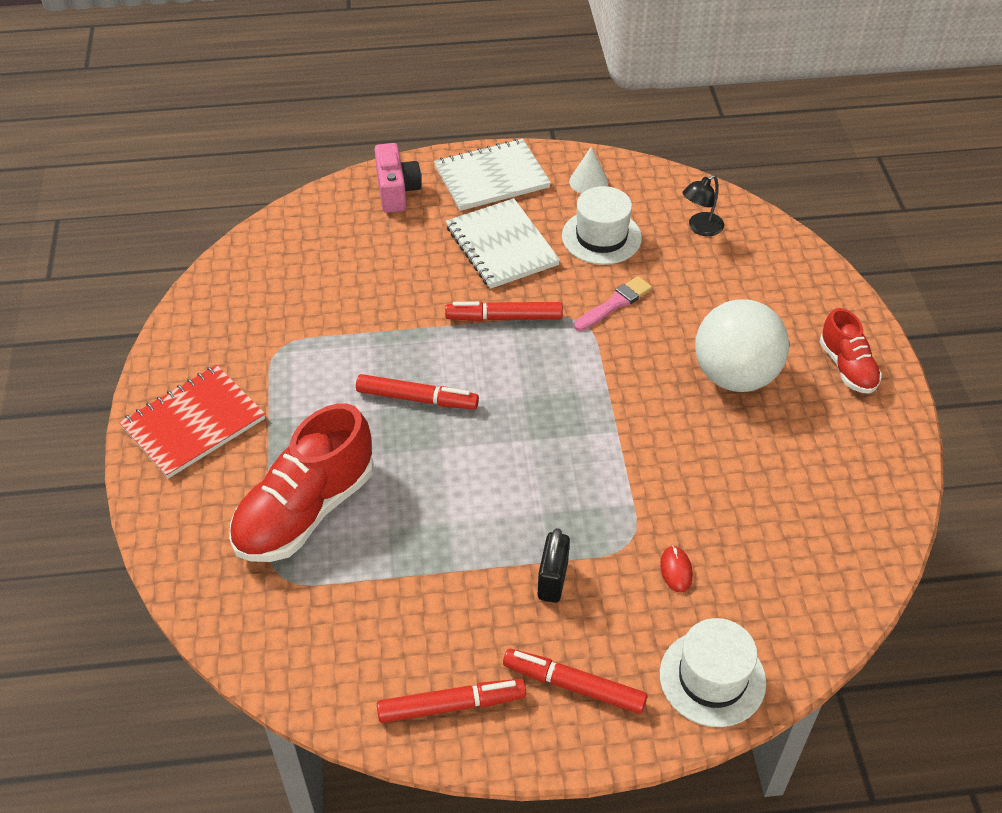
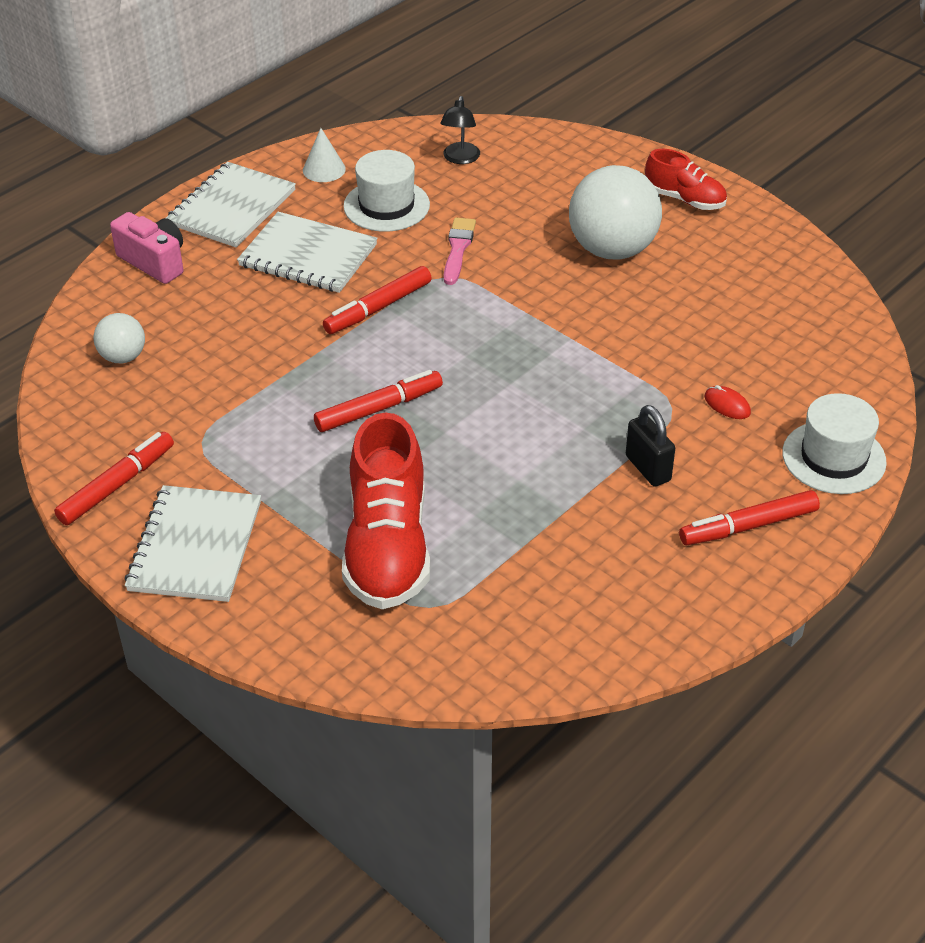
camera: 40 degrees left, 5 degrees down
(194, 423) = (195, 546): red notebook -> white notebook
(301, 252) = (123, 357): none -> white ball
(451, 705) = (678, 600): red marker -> red marker (117, 485)

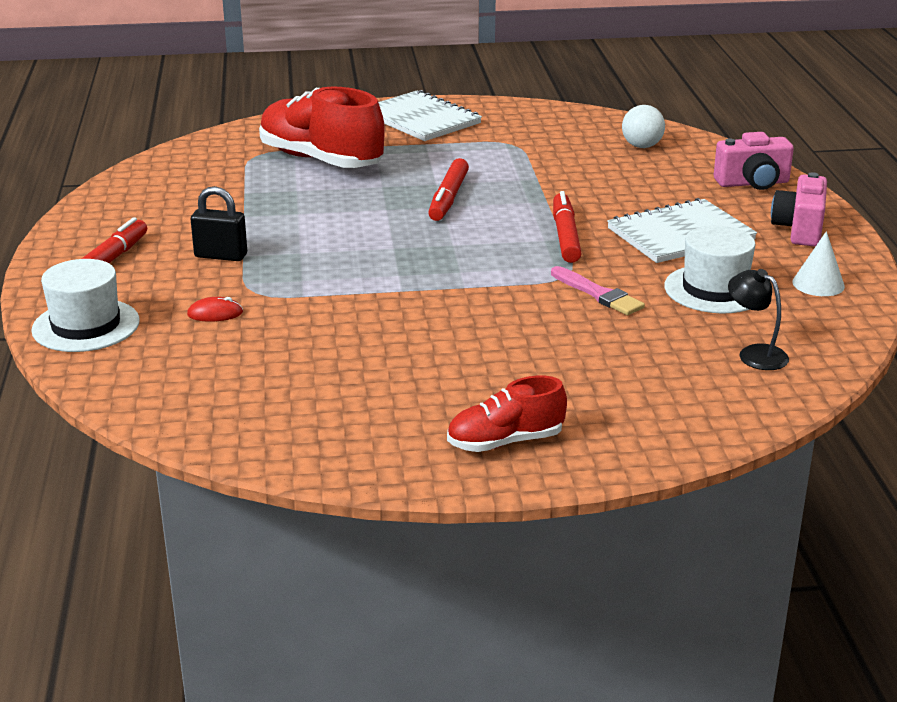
camera: 130 degrees right, 15 degrees down
(117, 485) = (510, 115): red marker -> none
(232, 208) = (799, 229): white notebook -> pink camera
(612, 250) = (486, 361): white ball -> none

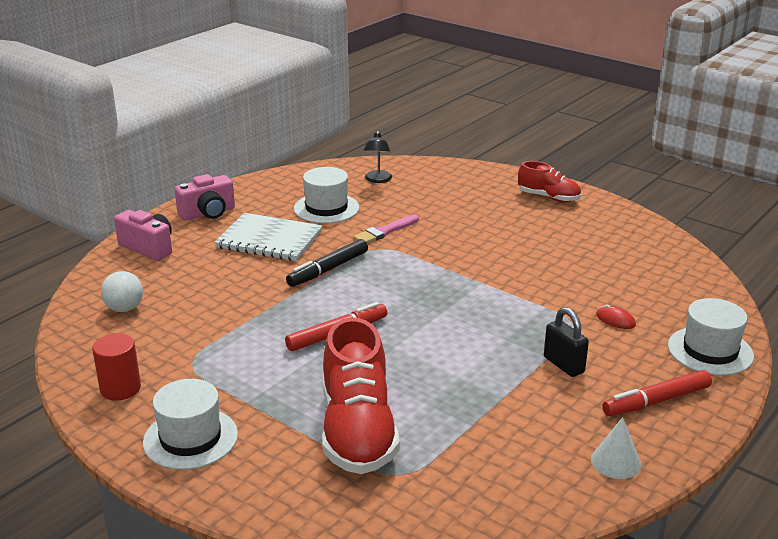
camera: 135 degrees left, 0 degrees up
(420, 119) = (190, 438): white notebook -> white hat
(521, 118) = (120, 388): none -> red cylinder
(565, 236) = (328, 269): red marker -> black marker
(598, 294) = (384, 231): pink brush -> pink brush turned 135 degrees counterclockwise
(818, 284) = (276, 189): white cone -> white cone (616, 462)

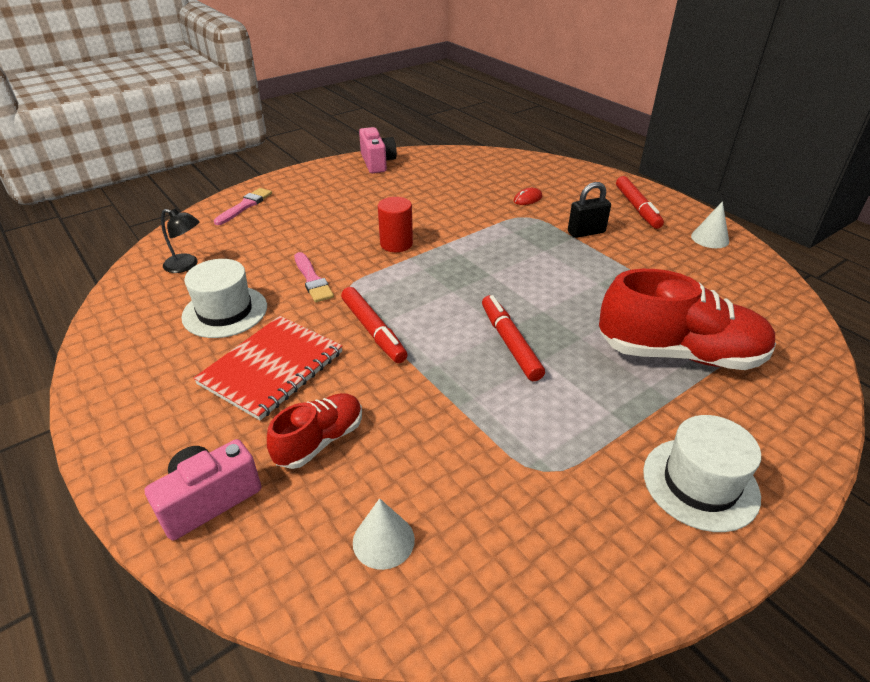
camera: 75 degrees left, 10 degrees up
(120, 388) = (594, 553): red cylinder -> red cylinder (396, 244)
(124, 308) = (383, 540): white ball -> white cone
(208, 213) = (149, 420): pink camera -> pink camera (377, 162)
(269, 239) = (271, 368): white notebook -> red notebook
(328, 269) = (373, 330): black marker -> red marker
(482, 179) = (245, 206): none -> pink brush
(549, 197) = (312, 183): red shoe -> red shoe (320, 441)
(710, 351) = (577, 176): white hat -> none

